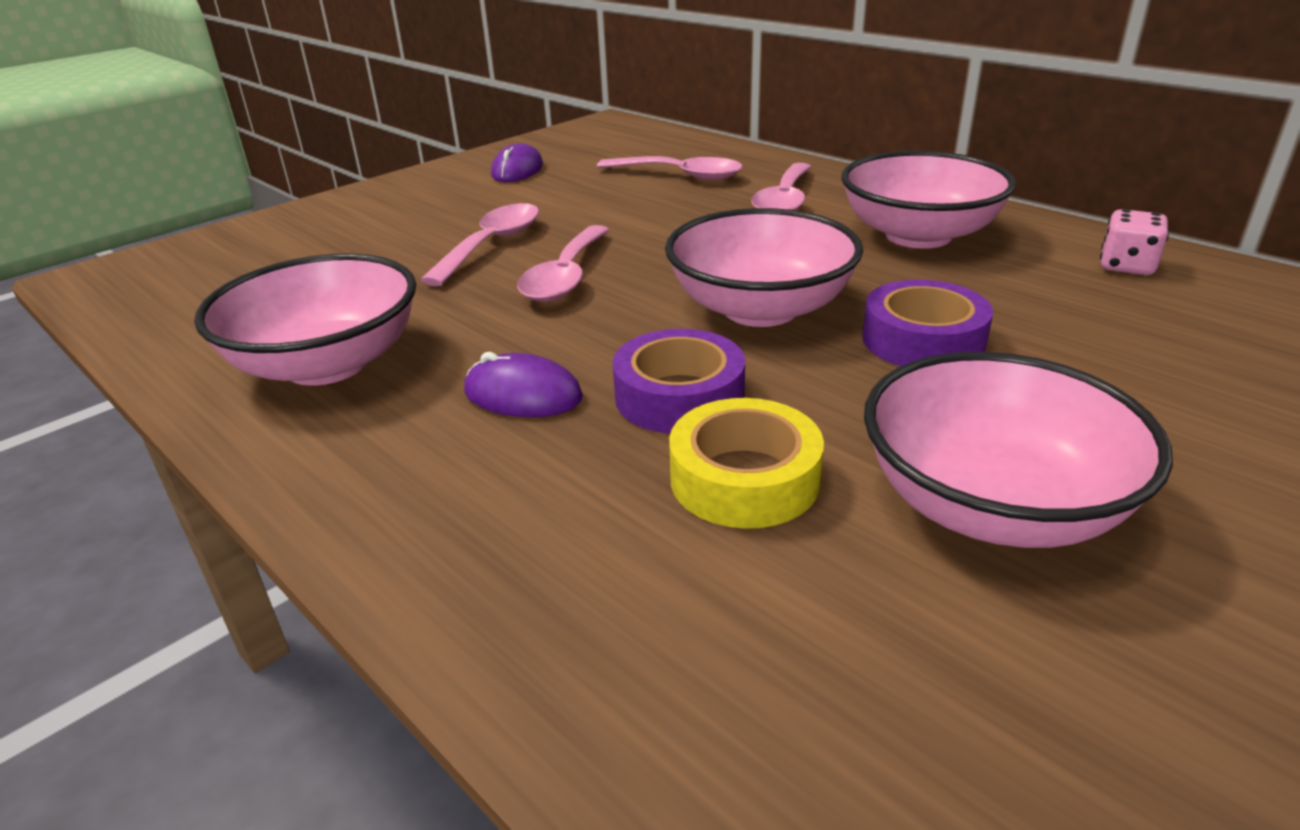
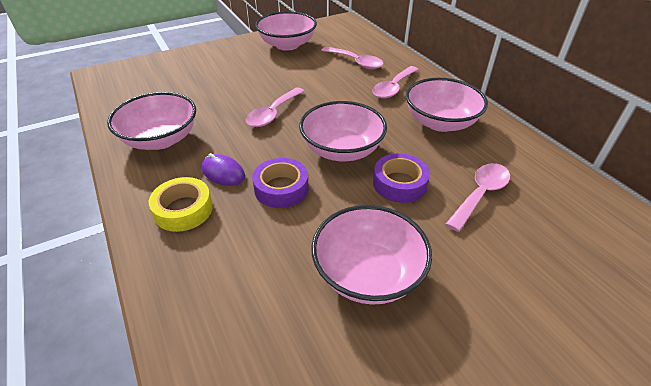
camera: 15 degrees right, 10 degrees up
(492, 245) = (253, 88): pink spoon -> pink spoon (480, 194)
(517, 170) = (287, 45): purple mouse -> pink bowl
(744, 478) = (281, 235): yellow tape -> yellow tape (183, 210)
(1126, 266) = (525, 163): pink dice -> none

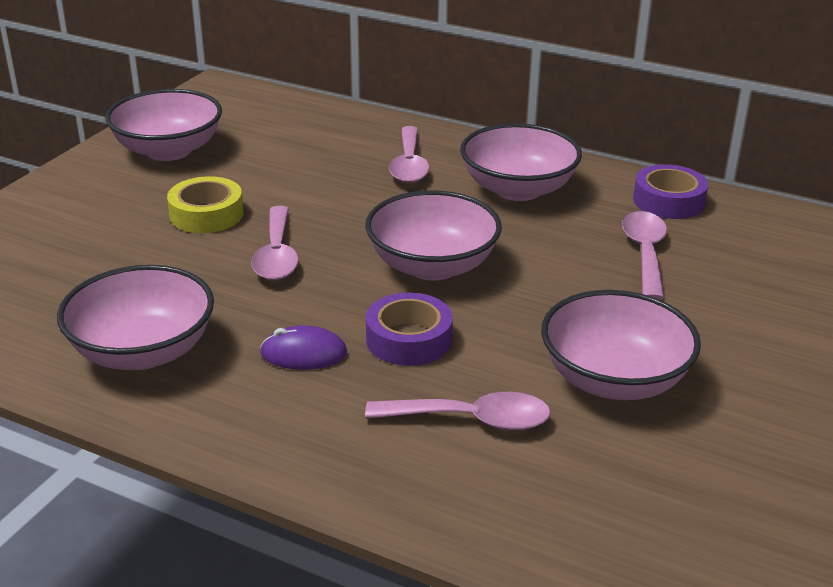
camera: 35 degrees left, 10 degrees down
(183, 210) = (307, 417): yellow tape -> yellow tape (206, 214)
(356, 62) = (313, 145): pink spoon -> pink spoon (470, 420)
(399, 183) = (546, 277): purple tape -> purple tape (668, 201)

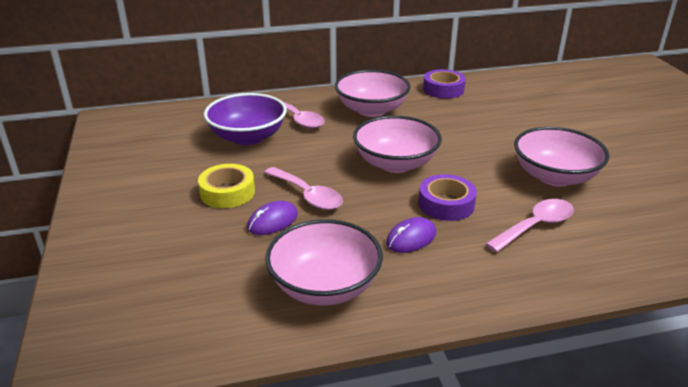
camera: 40 degrees left, 0 degrees up
(168, 150) = (137, 167): pink bowl -> none
(200, 264) = (273, 221): none -> purple mouse
(320, 163) = (248, 137): none -> purple bowl
(645, 254) = (473, 116): pink spoon -> none

